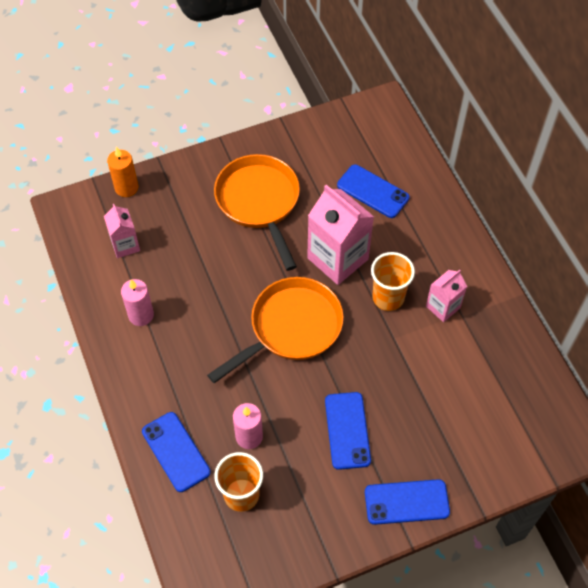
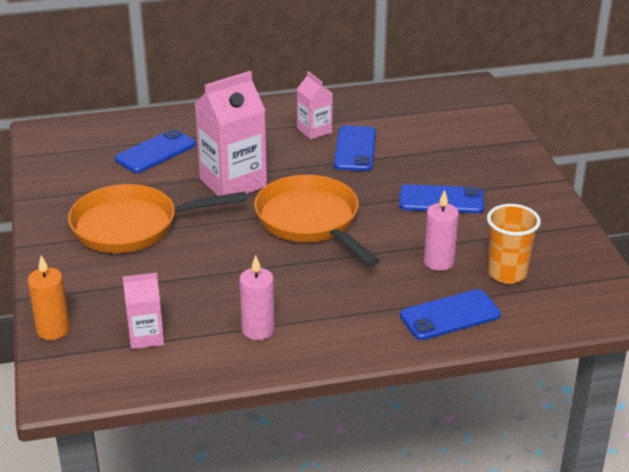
camera: 80 degrees left, 25 degrees down
(388, 298) = (293, 159): orange cup -> none
(406, 502) = (521, 176): blue phone -> blue phone (355, 149)

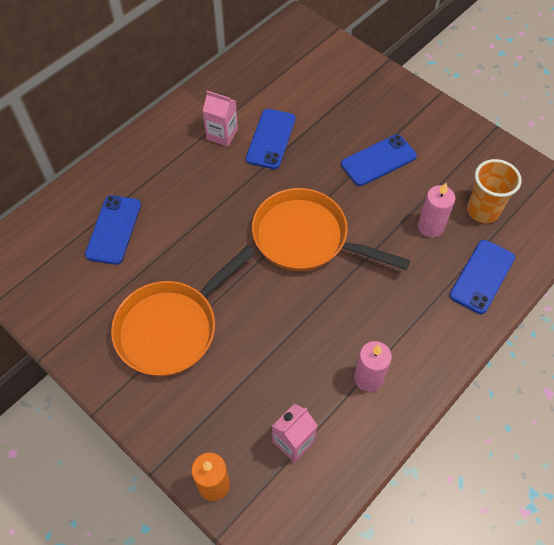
camera: 35 degrees left, 25 degrees up
(233, 183) = (210, 230): pink carton -> none
(355, 149) = (271, 139): blue phone -> blue phone turned 45 degrees clockwise

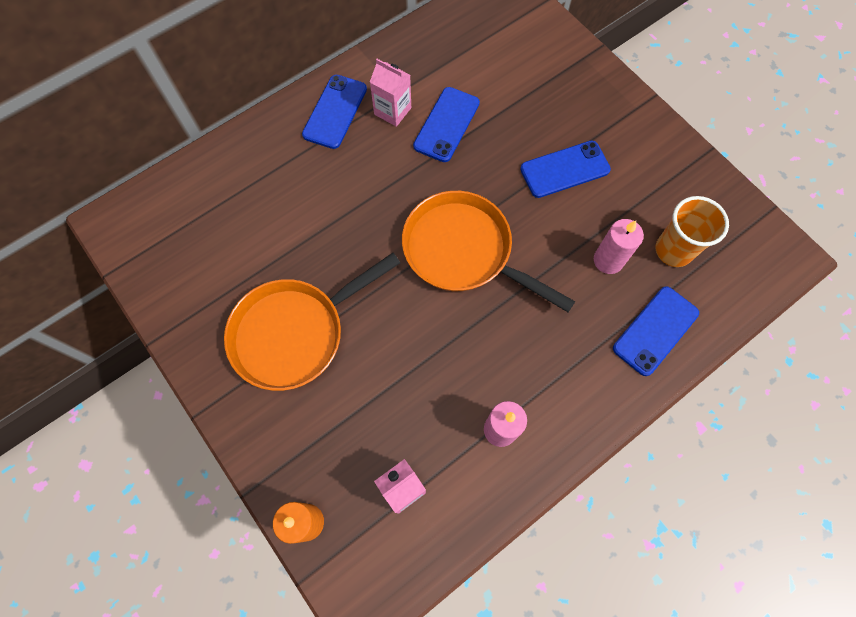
camera: 10 degrees right, 10 degrees up
(113, 229) = (252, 207): blue phone -> blue phone (335, 112)

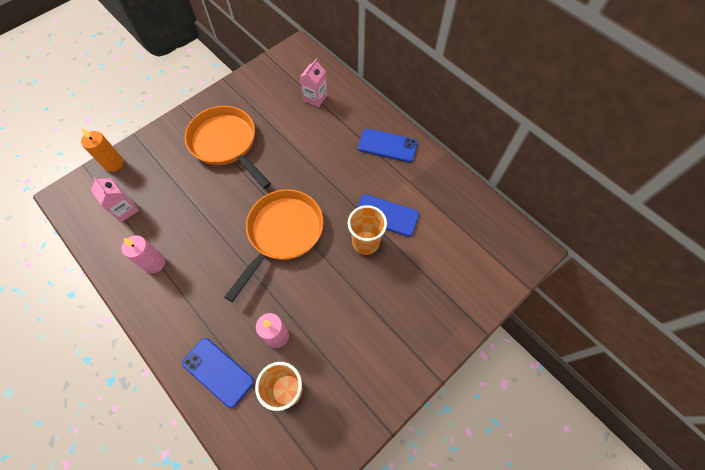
camera: 85 degrees right, 5 degrees down
(392, 111) = (393, 180): pink carton -> pink carton (315, 98)
(484, 152) = (365, 243): none -> orange cup
(564, 169) = (355, 302): blue phone -> none

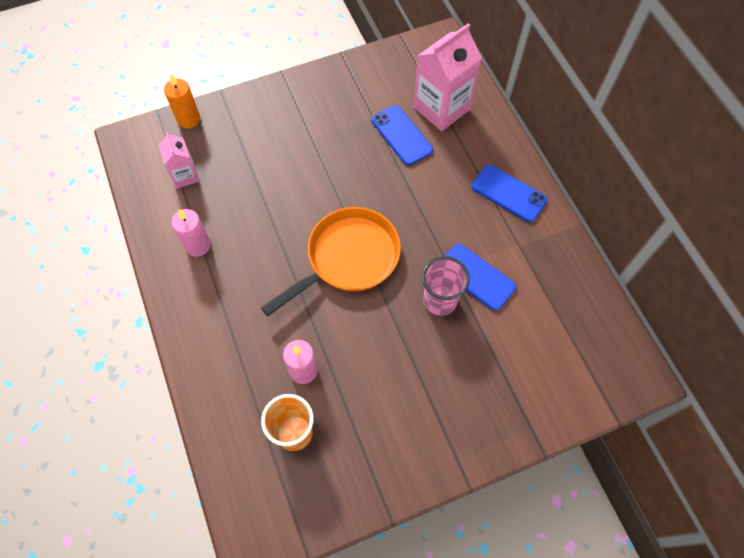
camera: 20 degrees right, 0 degrees up
(218, 372) = (228, 386): blue phone -> blue phone (401, 135)
(226, 144) = (319, 133): orange pan -> none
(315, 98) = (441, 108): pink carton -> pink carton, size x1.81
(365, 243) = (440, 301): orange cup -> pink cup

